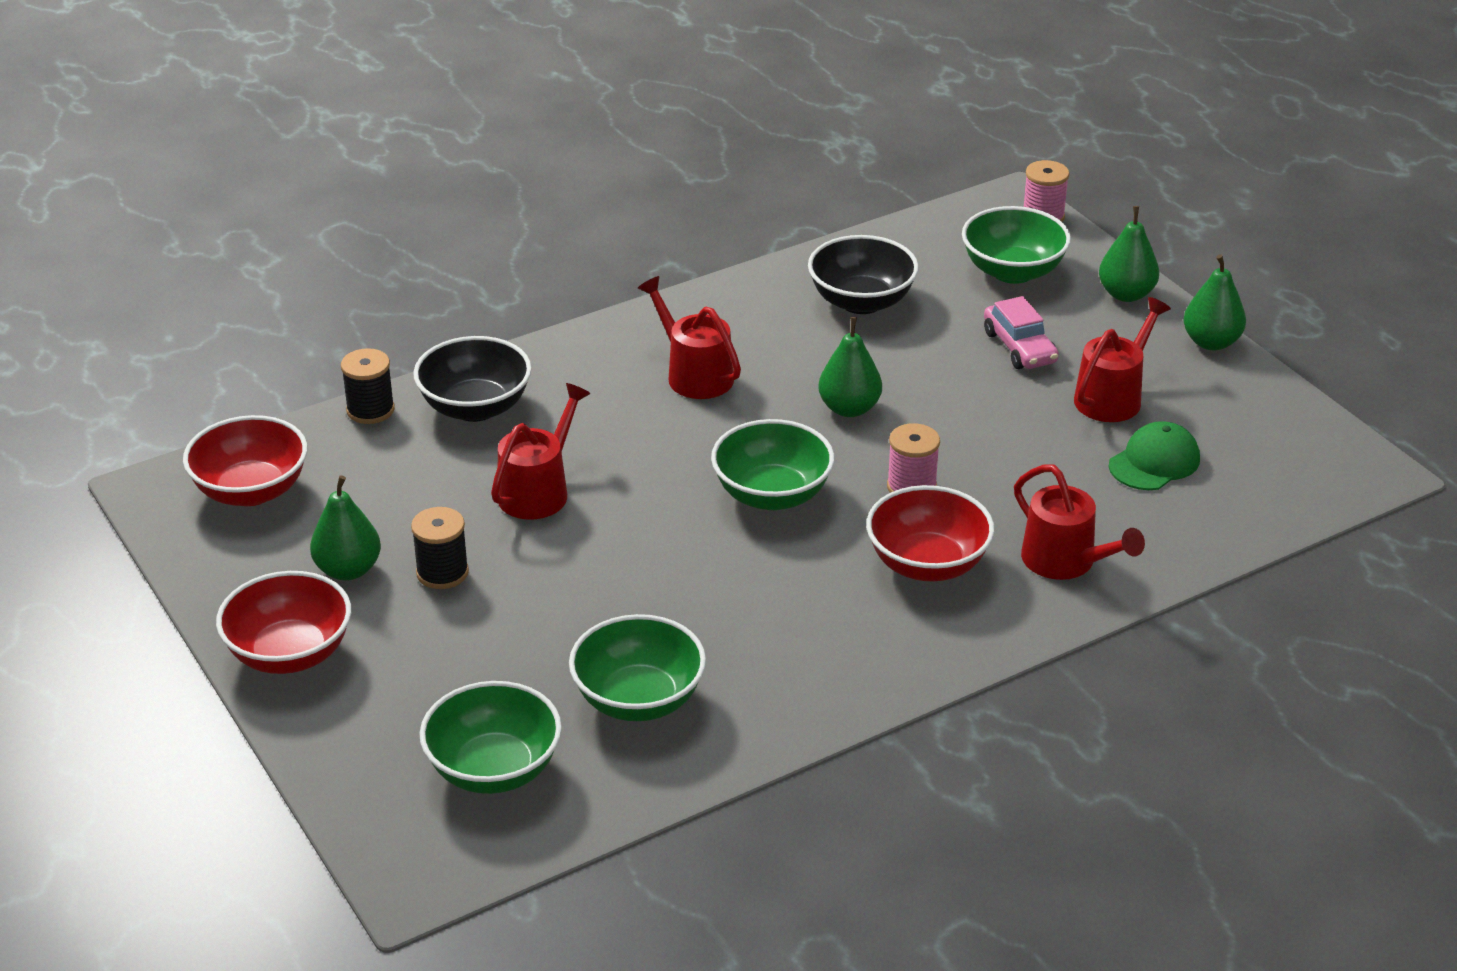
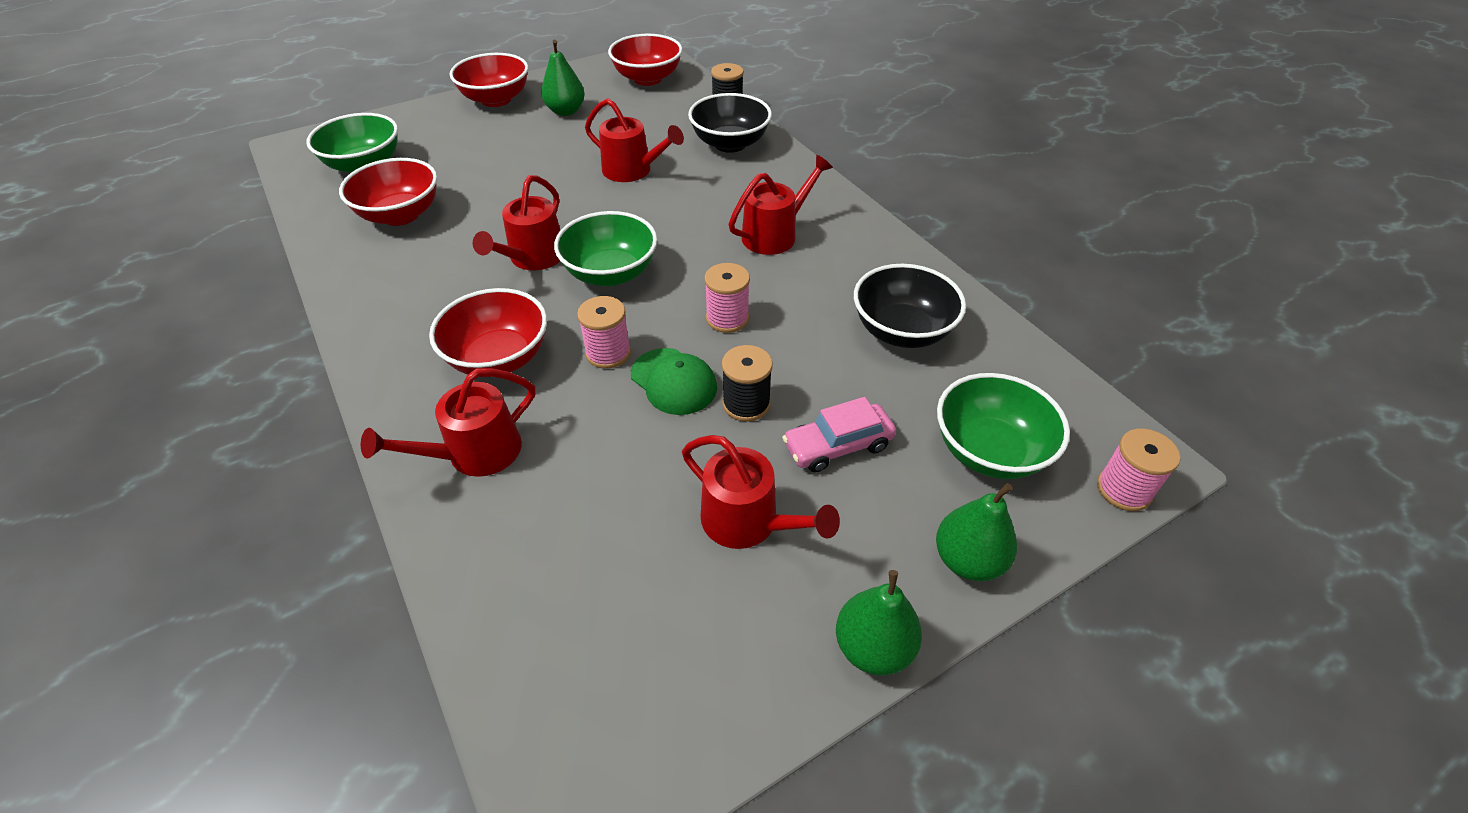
camera: 90 degrees right, 10 degrees up
(442, 572) = (554, 140): black spool -> black spool (746, 404)
(638, 700) = (400, 215): green bowl -> red bowl
(742, 560) = (533, 258): none -> red watering can
(849, 408) = (727, 318): green pear -> pink spool
(1154, 462) = (623, 549): green cap -> green cap (673, 381)

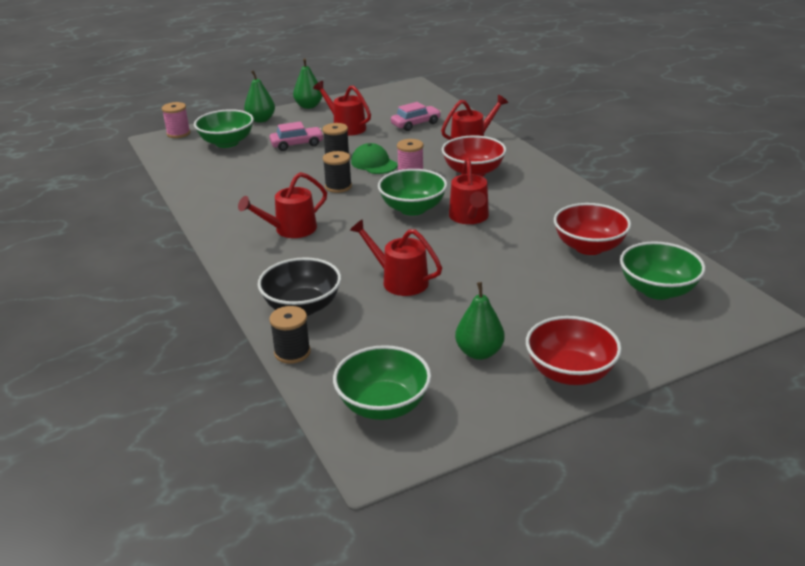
camera: 175 degrees left, 15 degrees down
(533, 258) = (469, 217): red watering can -> red watering can turned 150 degrees clockwise
(582, 540) = (416, 124): none -> pink car
(647, 79) = (383, 405): red bowl -> green bowl
(727, 318) = (338, 186): pink spool -> black spool
(902, 331) = (236, 180): black bowl -> none

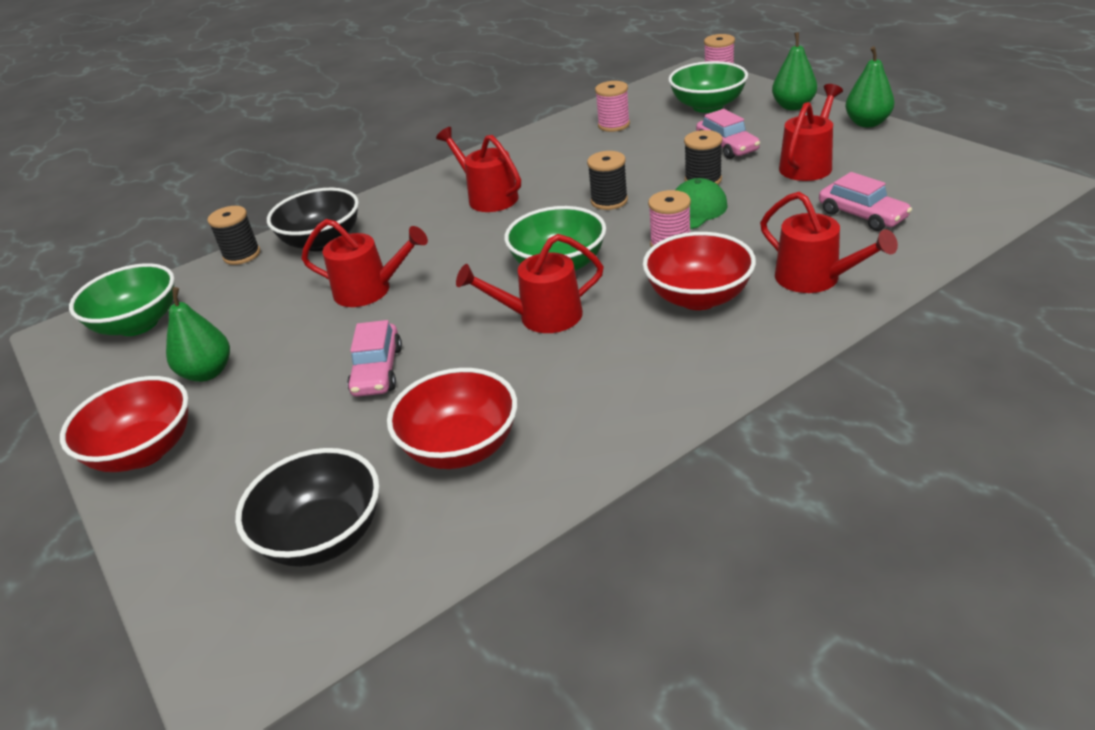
camera: 85 degrees right, 5 degrees up
(218, 175) = (613, 125): none -> pink spool
(399, 281) = (370, 290): red watering can -> red watering can turned 75 degrees clockwise
(505, 275) = (377, 371): none -> pink car
(657, 290) = (323, 536): green bowl -> black bowl

